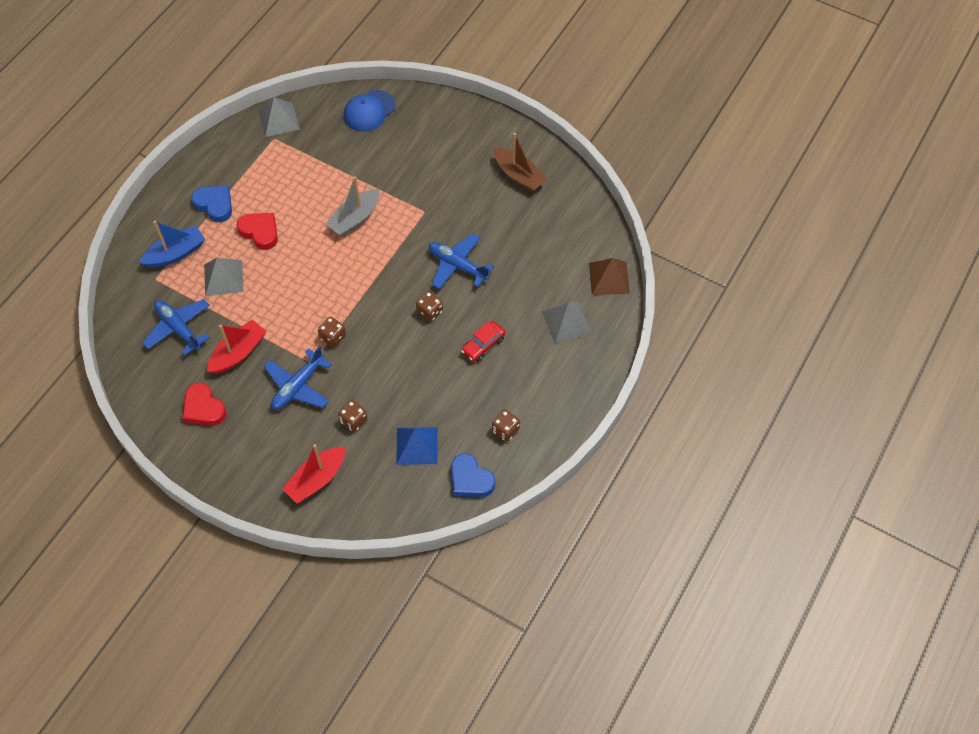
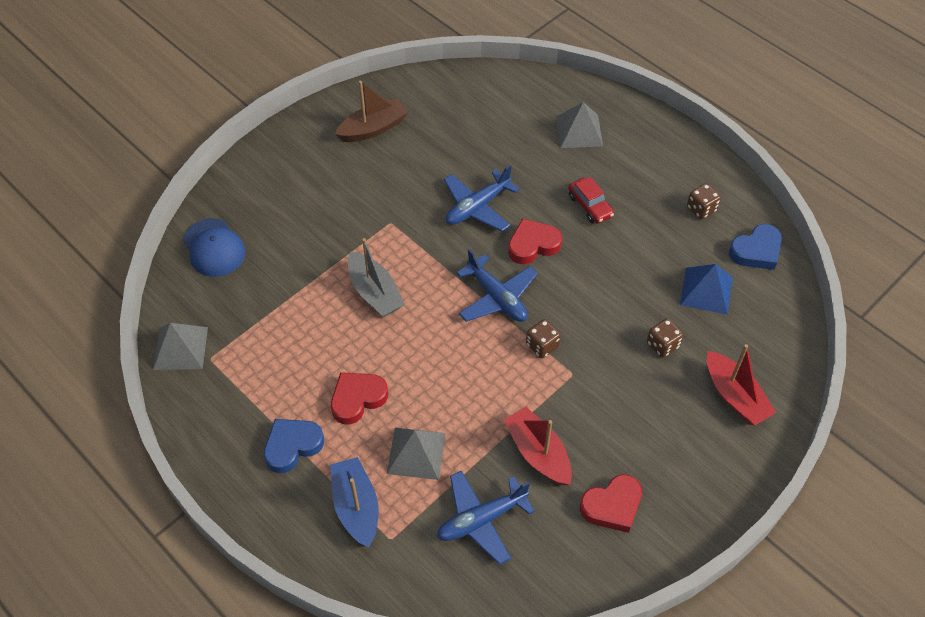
camera: 75 degrees left, 5 degrees down
(298, 386) = (603, 394): blue plane -> blue plane (497, 297)
(429, 312) = (533, 245): brown dice -> red heart
(609, 278) = (534, 86): brown pyramid -> none

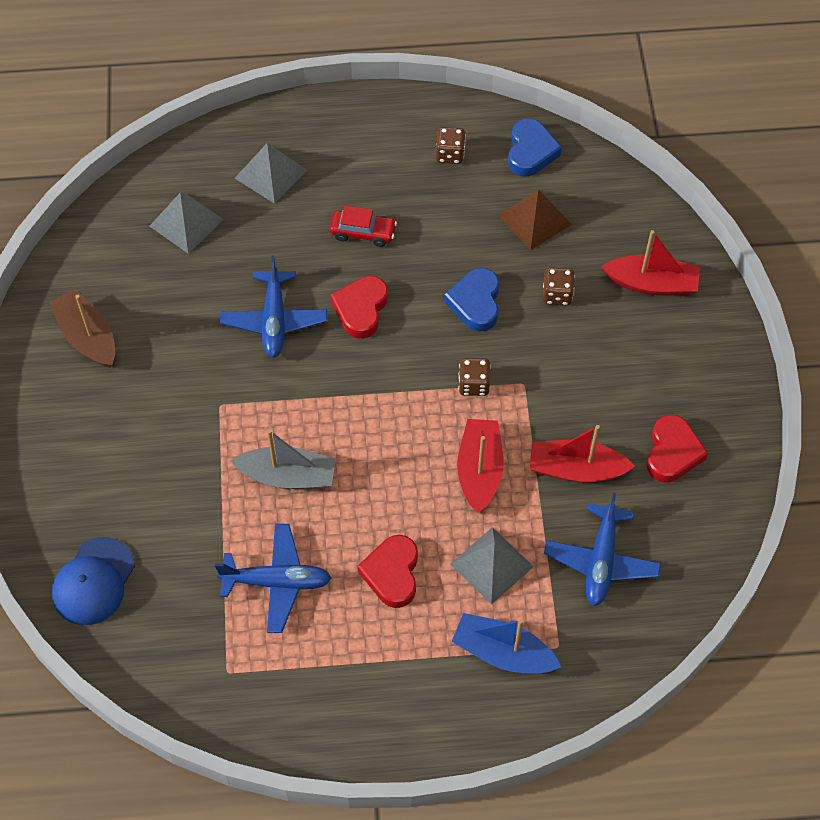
camera: 50 degrees left, 5 degrees up
(180, 348) = (189, 691): grey pyramid -> grey pyramid (186, 222)
(214, 248) = (93, 581): blue cap -> blue cap turned 105 degrees clockwise
(292, 446) = (393, 664): blue heart -> blue heart (475, 303)
(373, 128) = (88, 336): brown boat -> brown boat turned 45 degrees counterclockwise
(480, 395) = (479, 470): none -> red boat
(497, 297) = (390, 381): blue plane -> blue plane (276, 582)
(706, 290) = (534, 219): blue pyramid -> brown pyramid

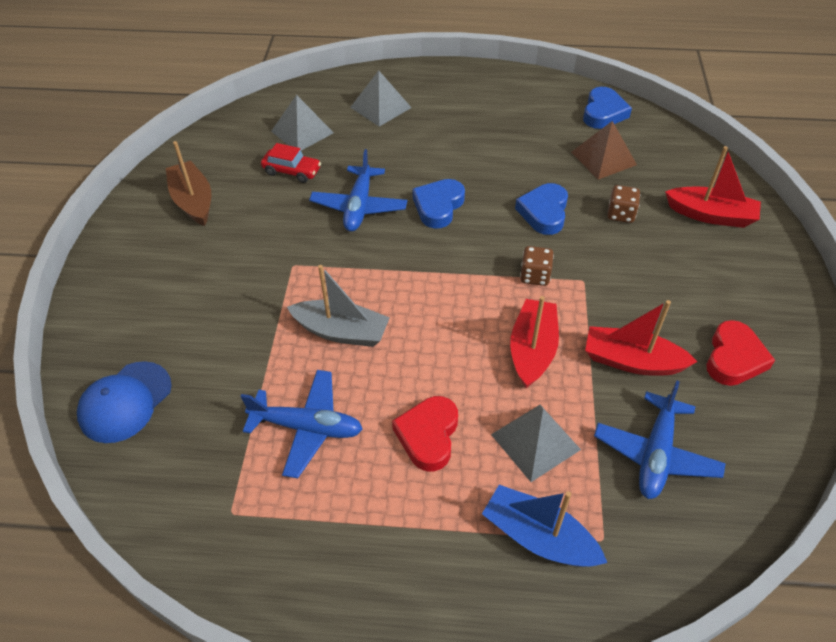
camera: 10 degrees right, 10 degrees down
(361, 309) = (438, 206): red heart -> blue heart
(363, 232) = (450, 153): red car -> red car (292, 171)
(450, 154) = (533, 108): brown dice -> none

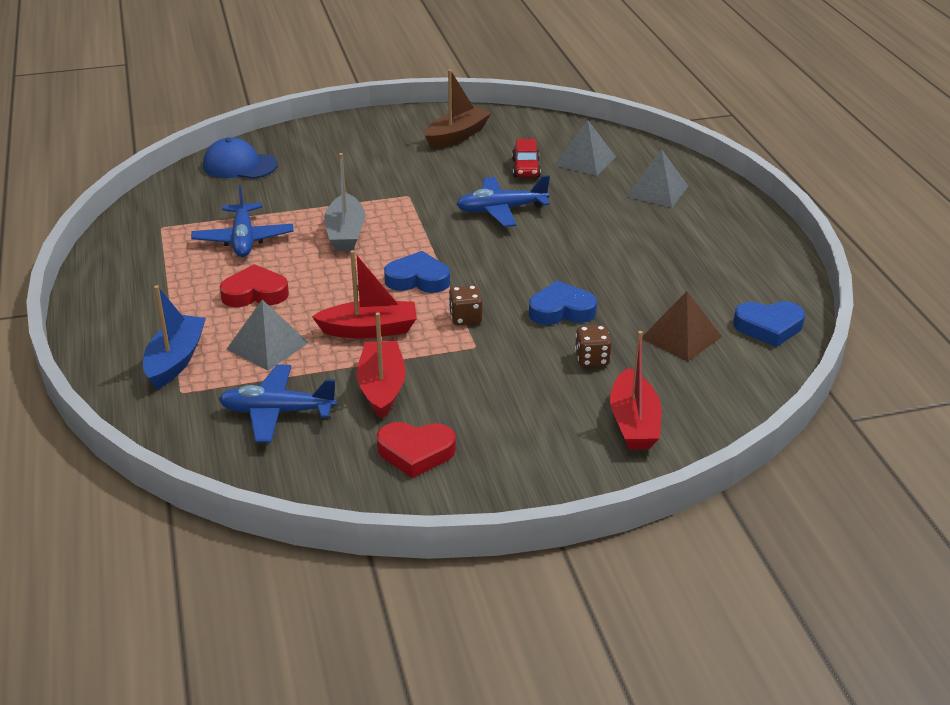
camera: 70 degrees right, 15 degrees down
(438, 206) = (529, 250): blue heart -> blue heart (418, 279)

